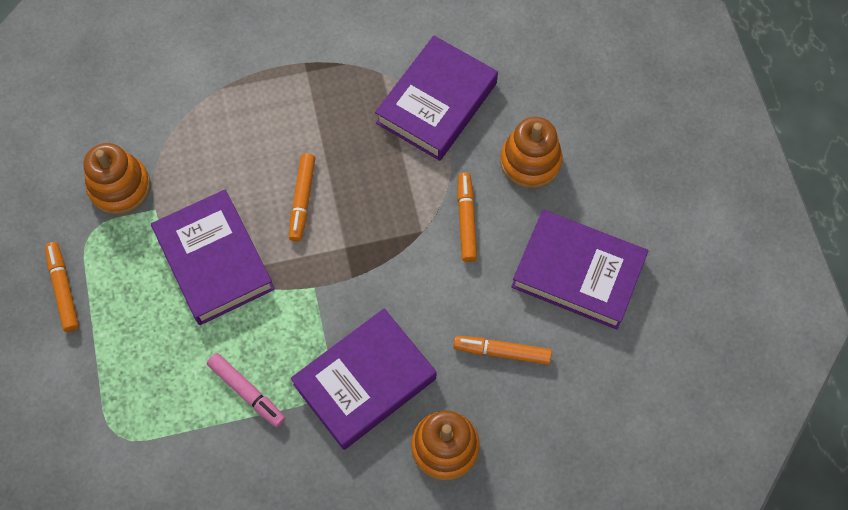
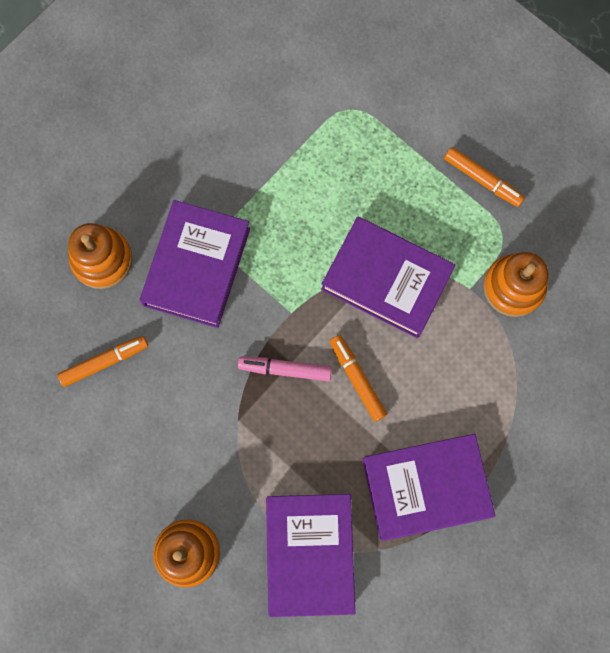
camera: 145 degrees right, 10 degrees up
(246, 391) = (281, 200): pink marker -> pink marker (285, 369)
(466, 220) = (207, 456): orange marker -> none
(577, 273) = (83, 473): purple book -> purple book (426, 487)

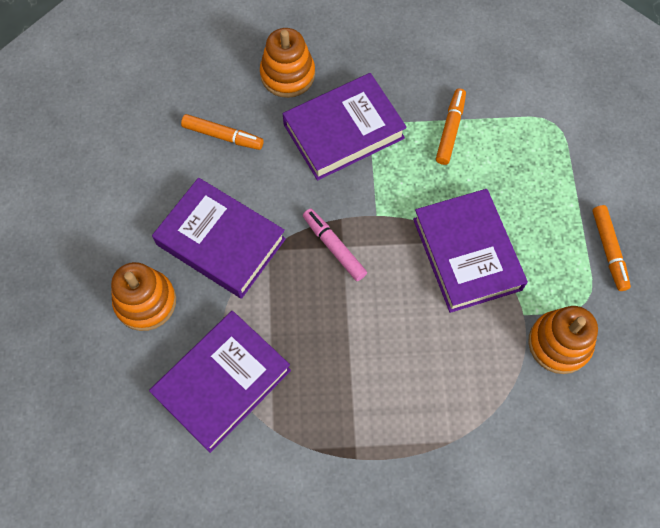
camera: 45 degrees right, 10 degrees down
(357, 379) = (377, 300): orange marker -> orange marker (450, 130)
(426, 487) = (350, 419): purple book -> purple book (221, 241)

